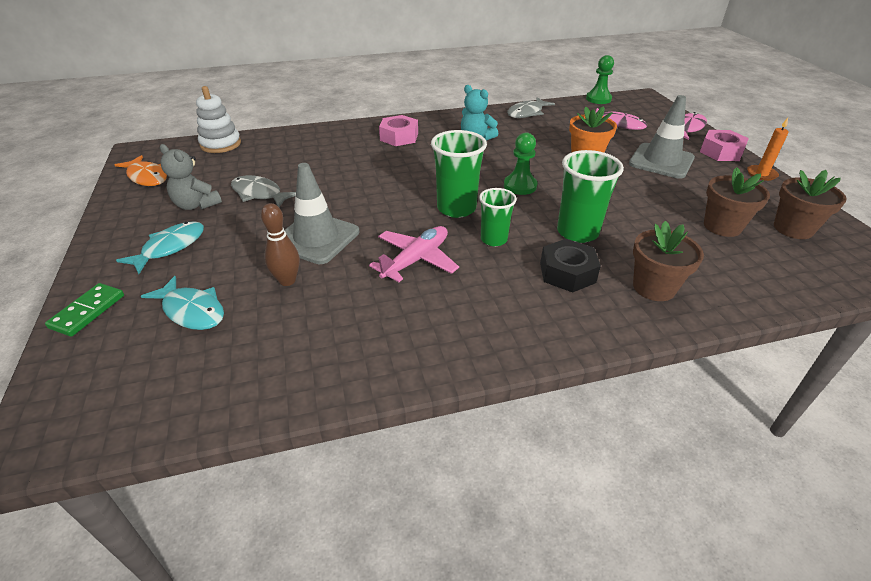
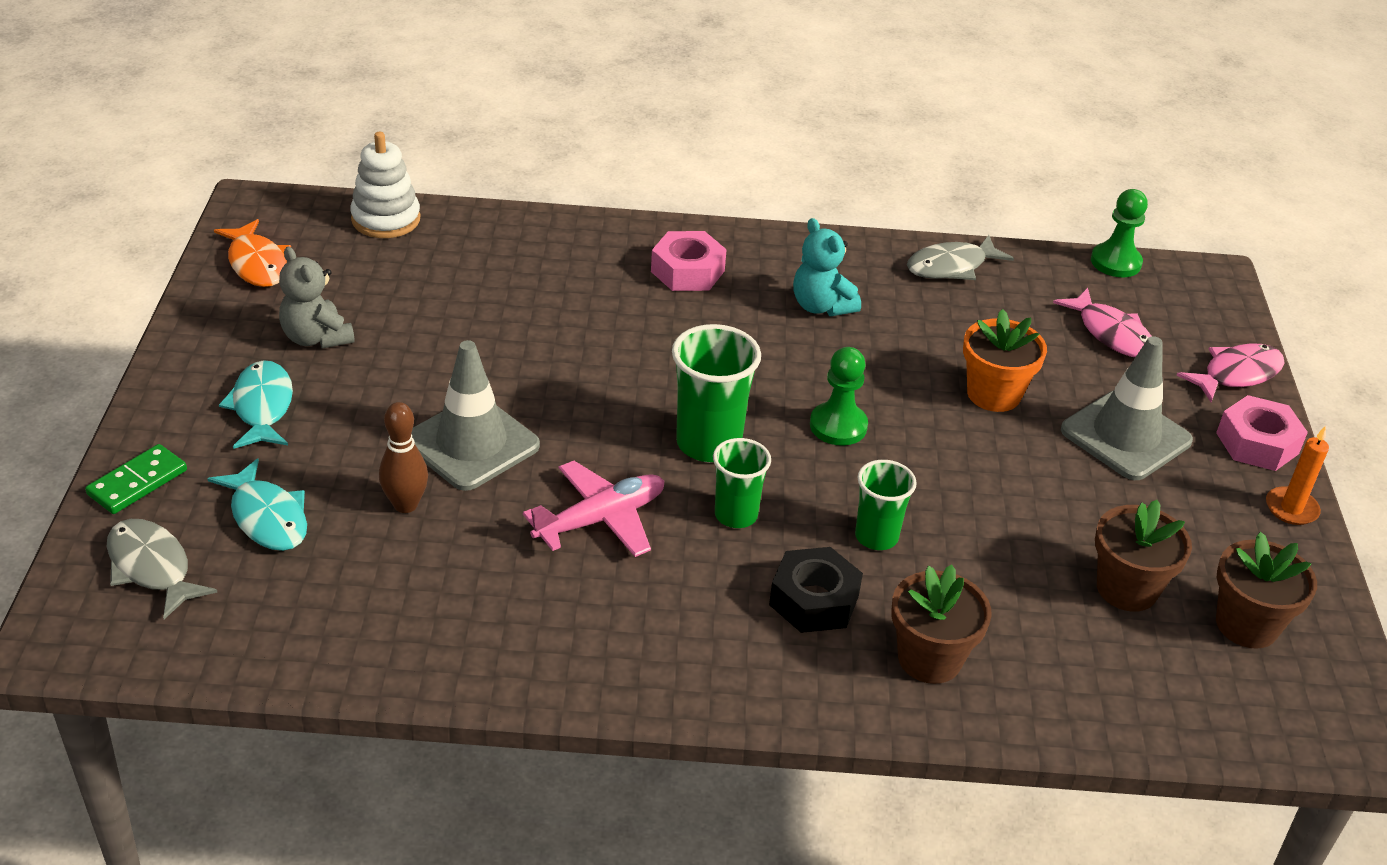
camera: 15 degrees right, 0 degrees up
(170, 247) = (262, 407): turquoise fish -> turquoise fish turned 60 degrees counterclockwise
(259, 194) = (415, 339): grey fish -> grey fish (152, 568)
(577, 232) = (876, 537): green cup -> green cup, size x0.63

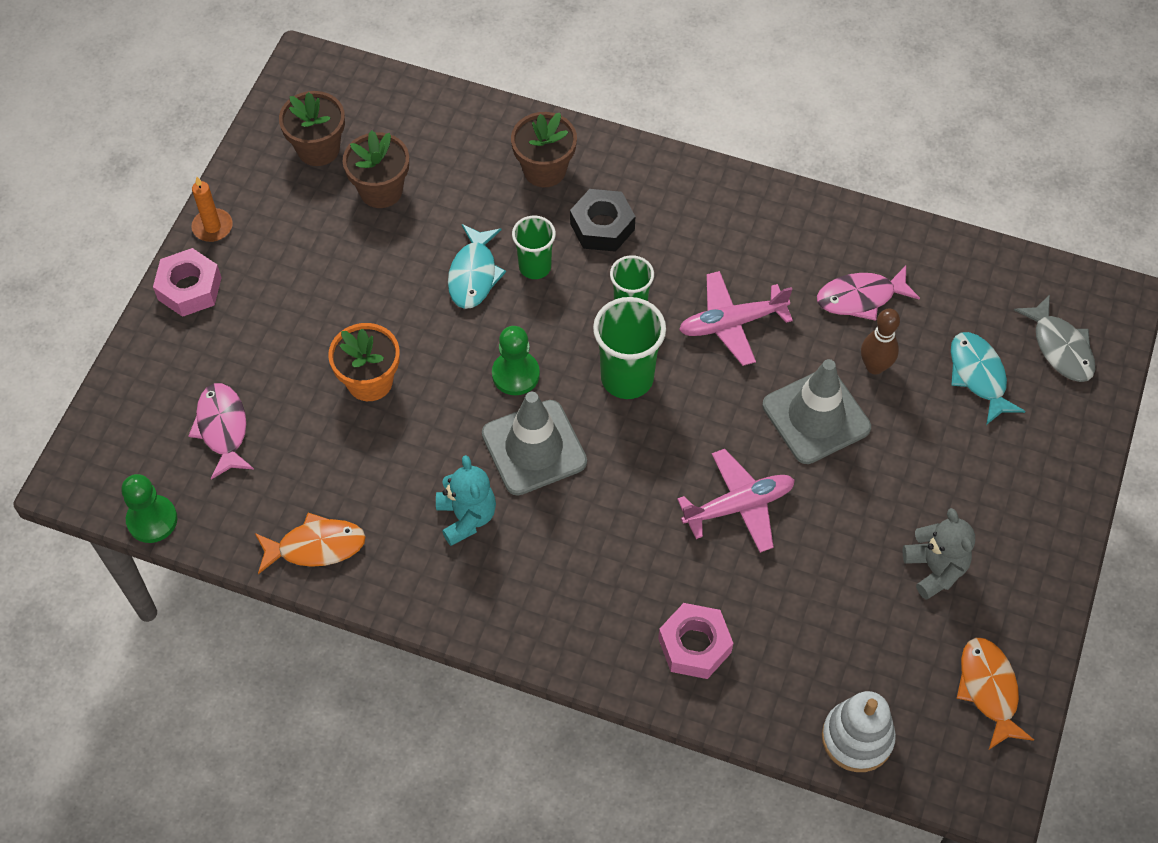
camera: 160 degrees left, 20 degrees up
(137, 482) = (1078, 430): green domino -> none
(262, 407) = (983, 492): turquoise fish -> turquoise fish (474, 274)
(541, 355) = (739, 506): none -> pink plane
(687, 271) = (574, 592): pink nut -> pink nut (694, 645)
(951, 267) = (316, 546): grey fish -> orange fish
(1125, 436) = (289, 317): grey traffic cone -> grey traffic cone (534, 448)
(1236, 374) = (148, 360): pink fish -> pink fish (860, 298)

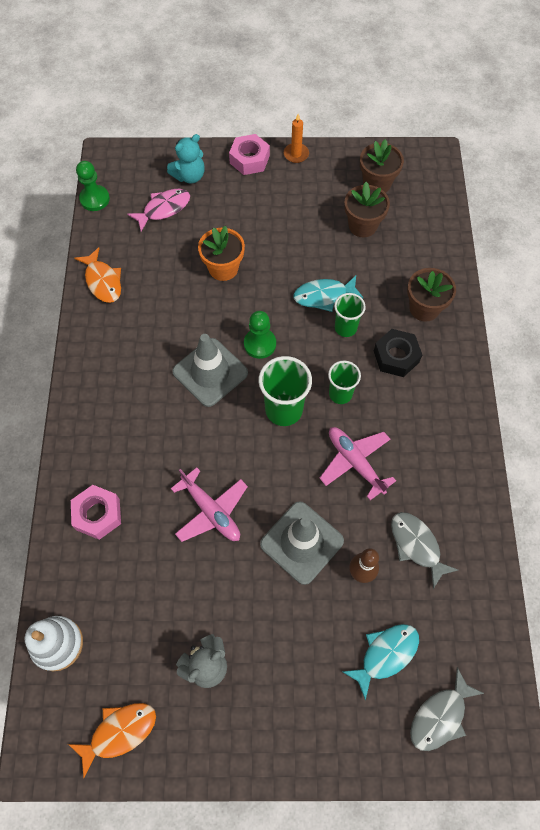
camera: 70 degrees right, 5 degrees up
(466, 517) = (148, 351): turquoise teddy bear -> turquoise teddy bear (189, 176)
(860, 298) = (416, 545): pink fish -> grey fish

